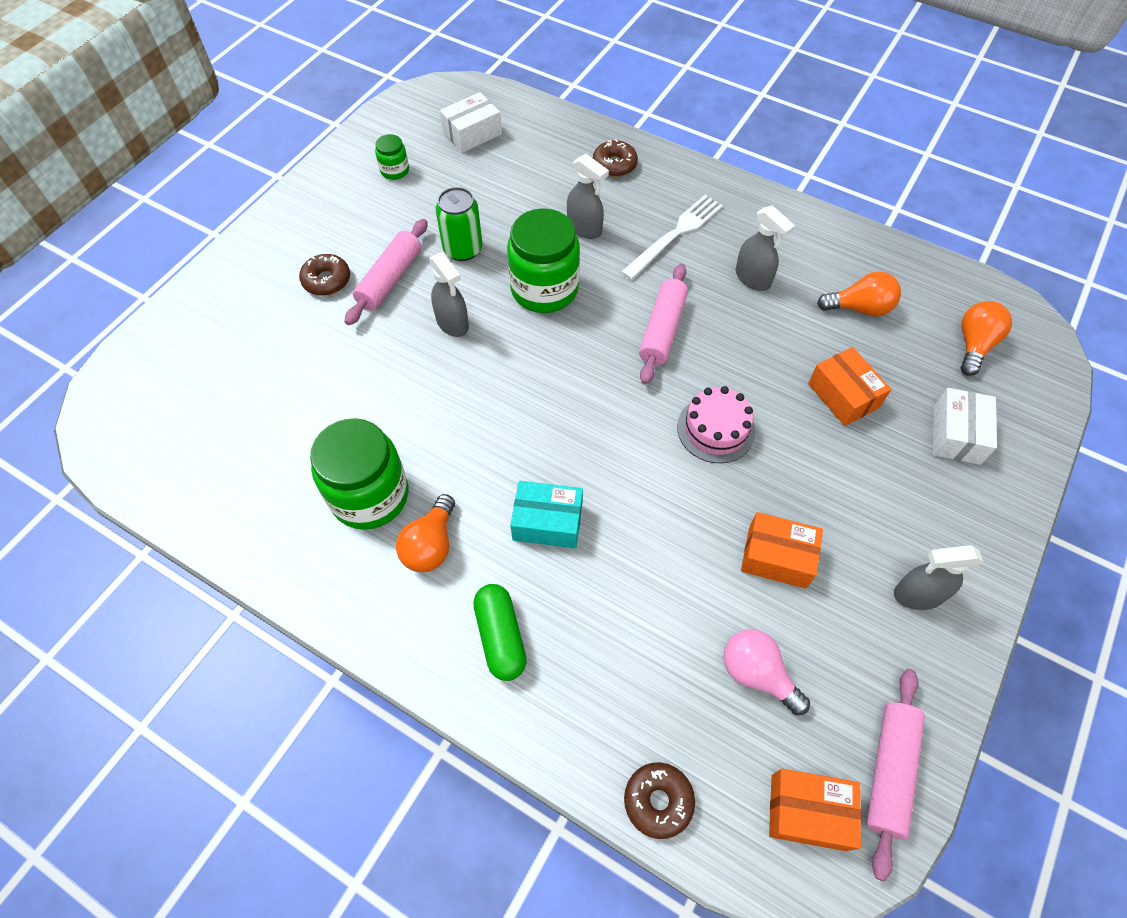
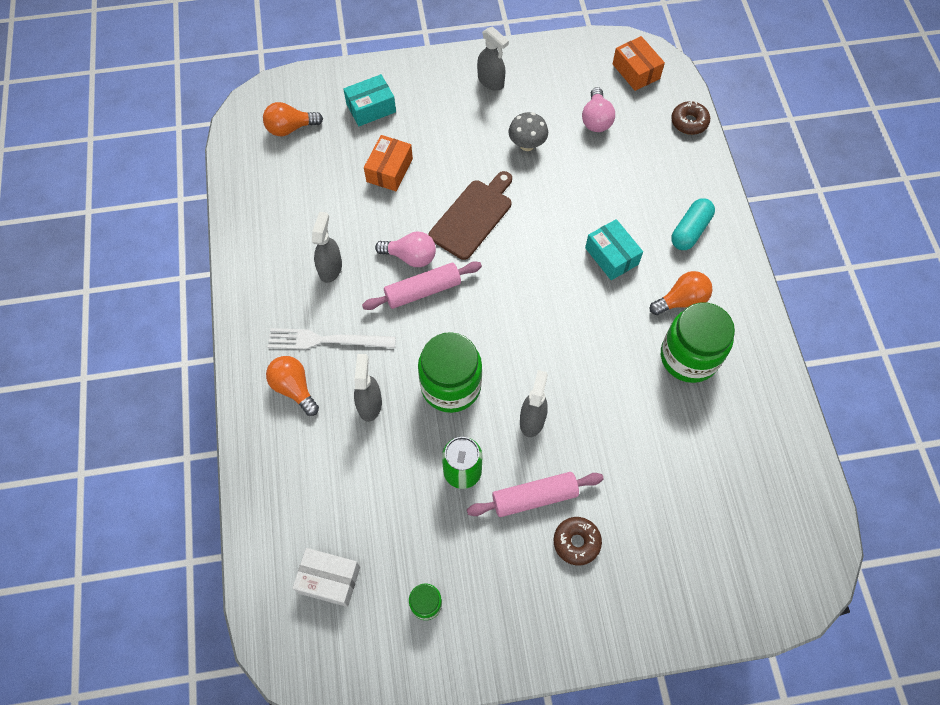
camera: 130 degrees left, 5 degrees up
(500, 637) = (690, 230): green capsule -> turquoise capsule
(614, 165) = (280, 434): brown donut -> none
(711, 345) = (410, 257): none -> pink light bulb
(716, 429) = (473, 216): pink cake -> brown cutting board
(777, 557) = (527, 145): orange box -> grey mushroom
(859, 308) = (307, 197): orange light bulb -> orange light bulb (294, 388)
(889, 771) = (589, 54): pink rolling pin -> none
(956, 435) = (371, 108): white box -> turquoise box

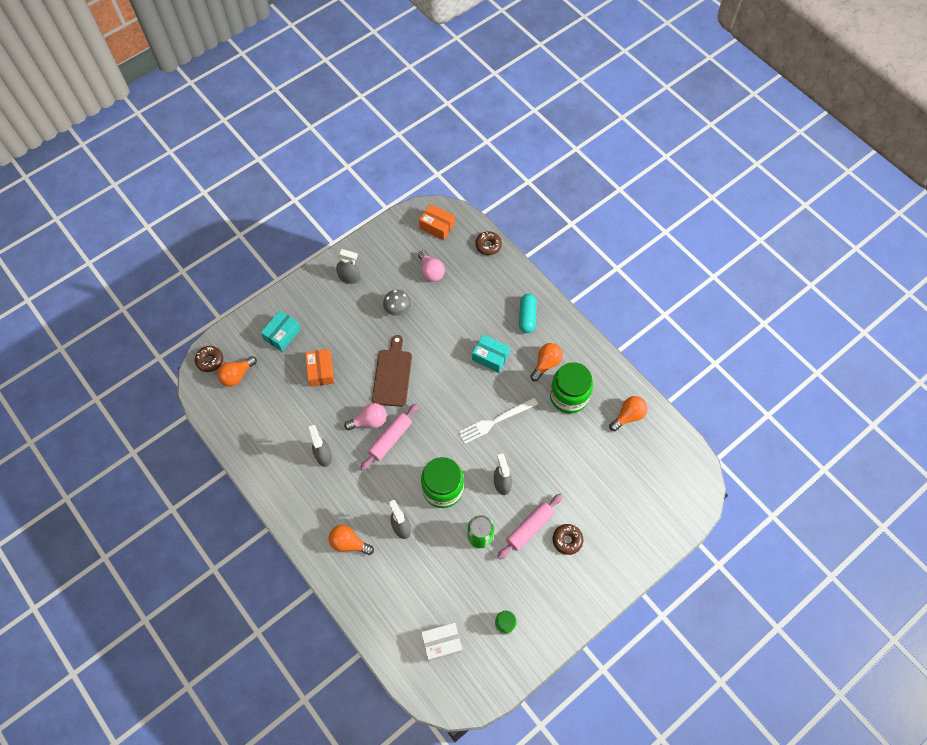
camera: 30 degrees left, 0 degrees up
(271, 98) = (210, 361): none -> brown donut
(326, 340) = (350, 502): white fork -> white fork (495, 421)
(759, 425) = (628, 416): none -> orange light bulb

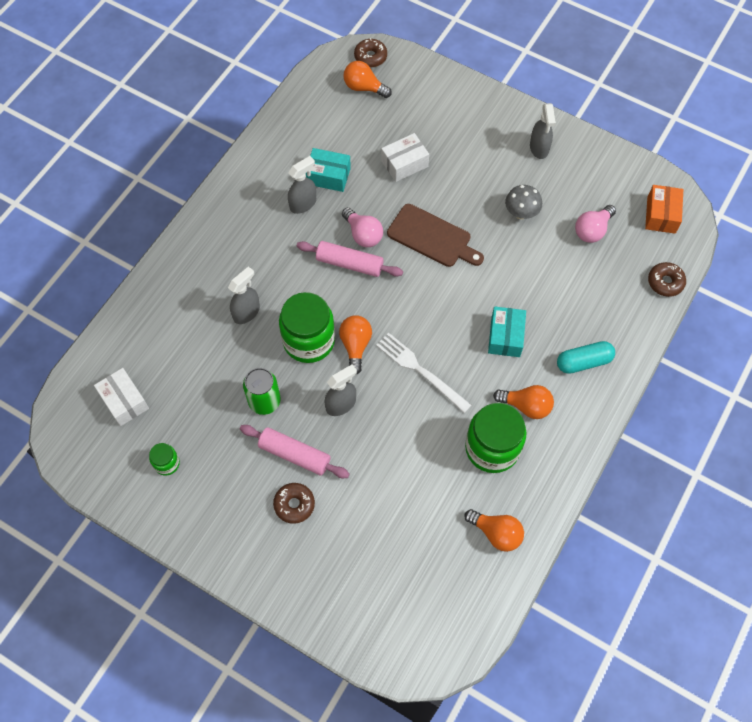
camera: 70 degrees right, 0 degrees up
(282, 334) = (433, 110): turquoise box -> turquoise box (328, 176)
(321, 371) = (404, 164): orange box -> white box
(349, 543) = (209, 266): orange light bulb -> orange light bulb (355, 345)
(392, 375) = (432, 237): brown cutting board -> brown cutting board turned 45 degrees clockwise

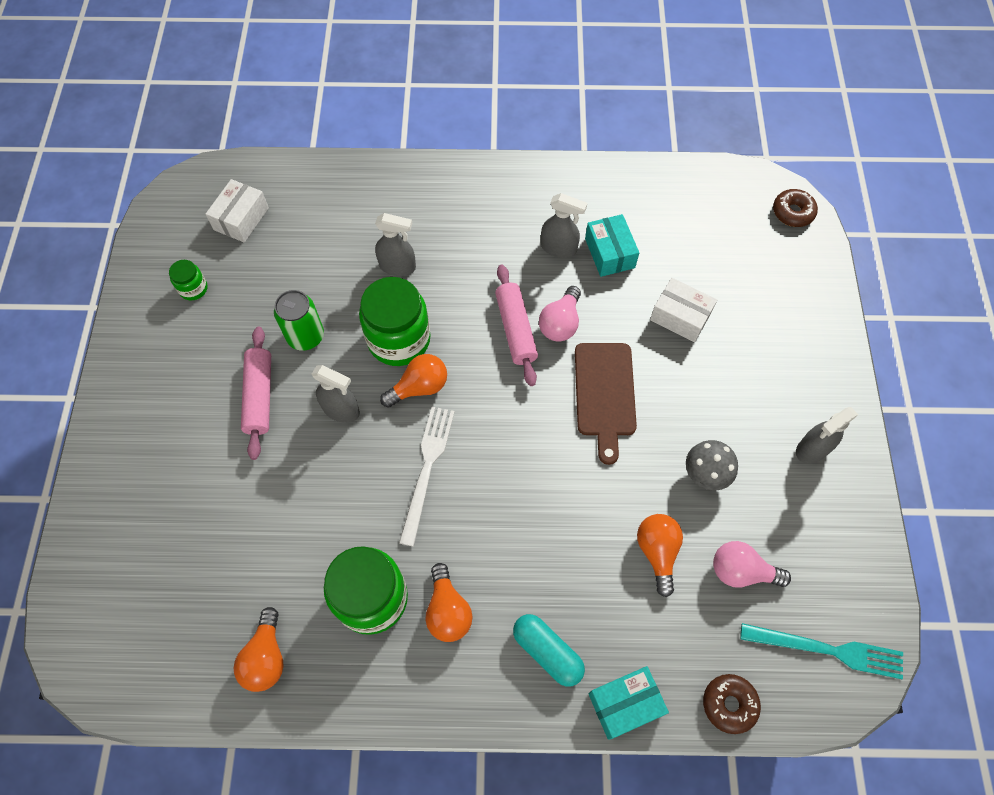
camera: 60 degrees right, 0 degrees up
(294, 504) = (203, 426): brown donut -> none
(364, 87) = (747, 227): orange light bulb -> orange light bulb (657, 552)
(505, 337) = (525, 540): turquoise box -> turquoise box (625, 704)
(661, 215) = (827, 650): orange box -> turquoise fork

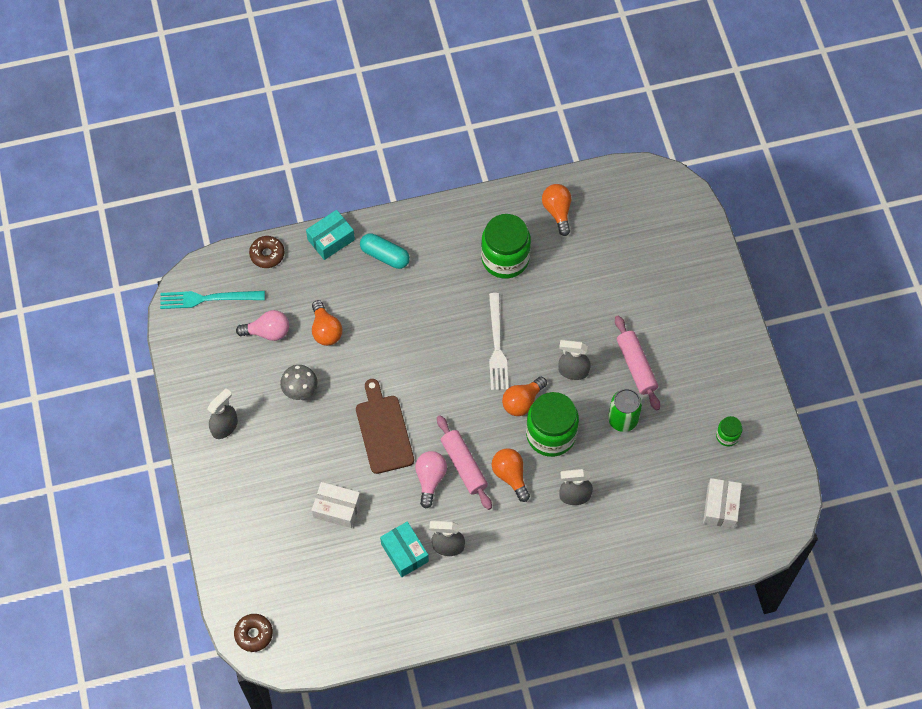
camera: 165 degrees right, 0 degrees up
(447, 610) = (454, 263): orange light bulb -> orange light bulb (510, 476)

